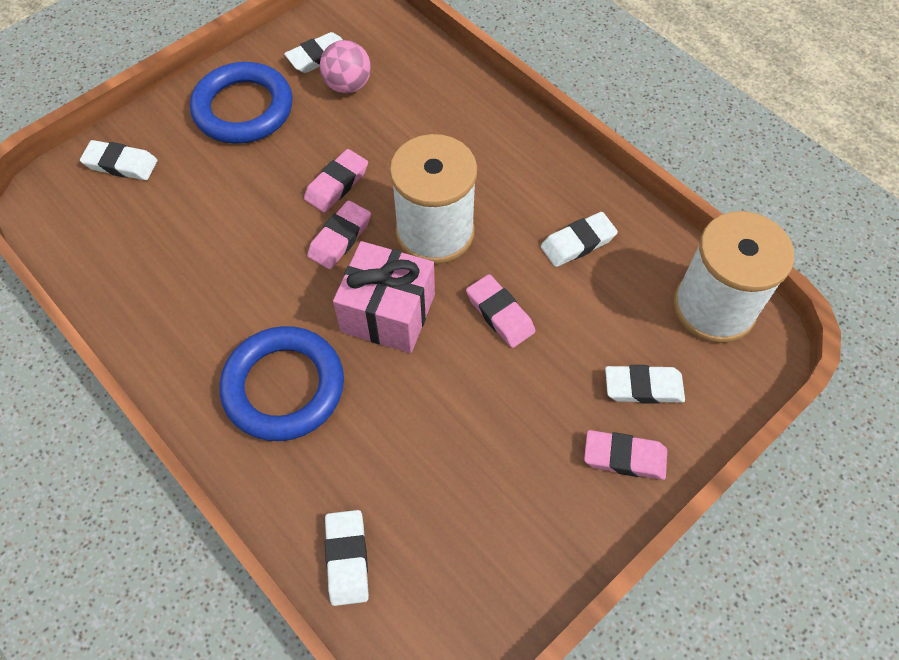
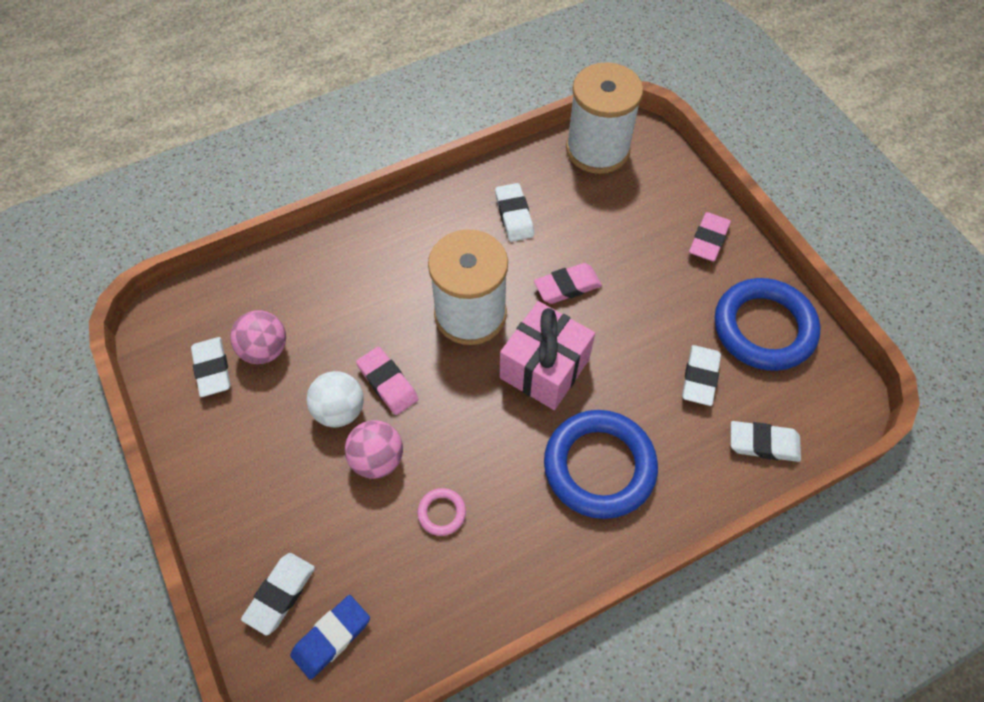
camera: 75 degrees left, 0 degrees up
(87, 209) = (331, 637): none -> blue eraser
(211, 260) = (442, 513): none -> pink ring
(243, 109) = (253, 454): blue ring -> blue ring (764, 328)
(255, 197) = (377, 459): none -> pink ball
(299, 156) = (339, 410): none -> white ball
(340, 238) = (452, 392): pink eraser -> none
(643, 387) = (654, 212): white eraser -> white eraser (700, 377)

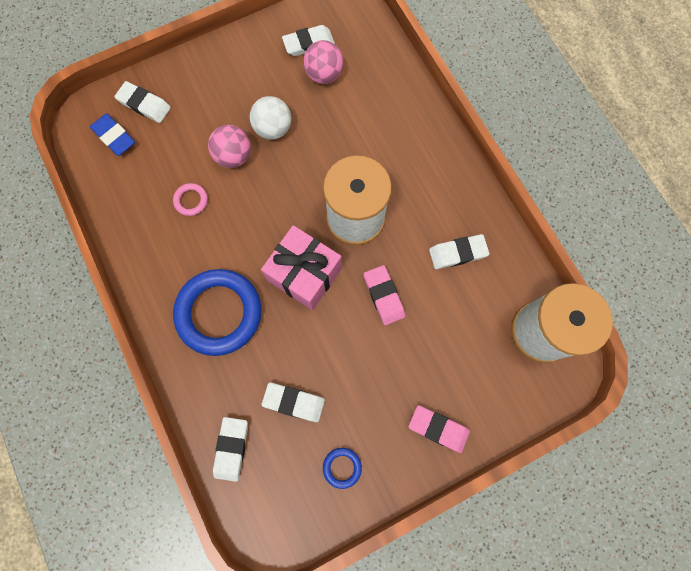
camera: 90 degrees right, 15 degrees up
(387, 383) = (294, 159): pink eraser -> none
(764, 328) = (342, 467): blue ring -> blue ring, size x0.42

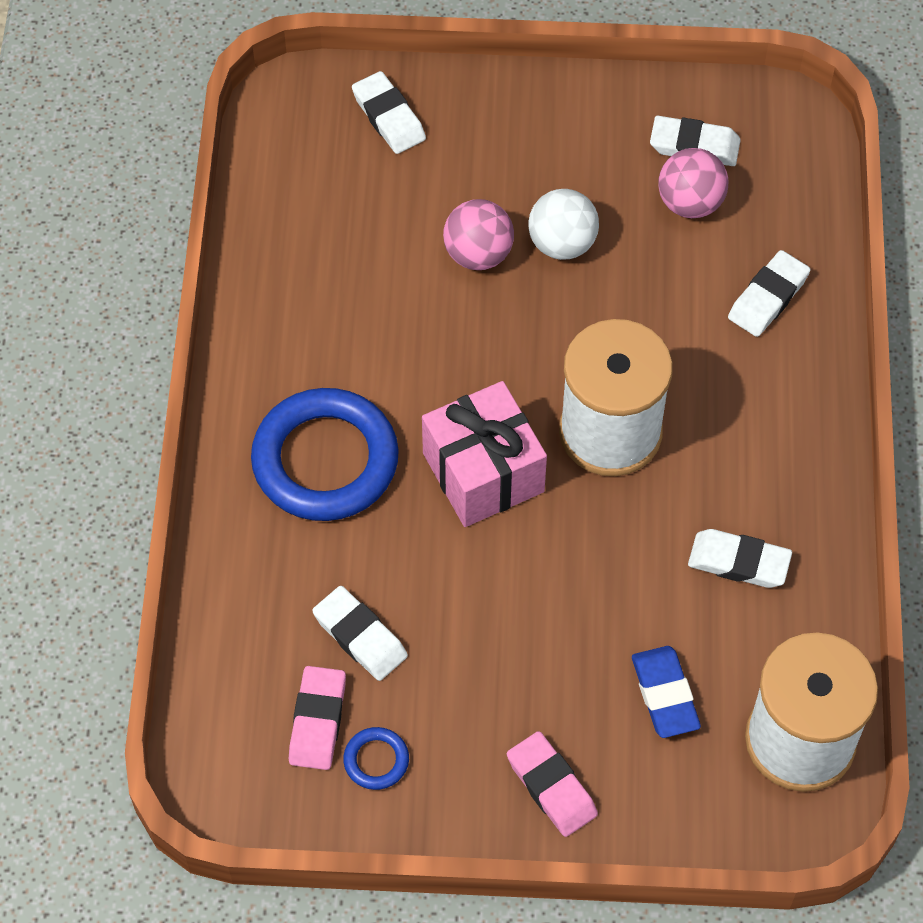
camera: 30 degrees right, 15 degrees down
(114, 137) = (317, 141): blue eraser -> blue eraser (665, 695)
(191, 200) = (377, 285): pink ring -> none
(231, 448) = (234, 649): white eraser -> white eraser (768, 297)
(383, 296) = (584, 563): pink eraser -> pink eraser (317, 721)

